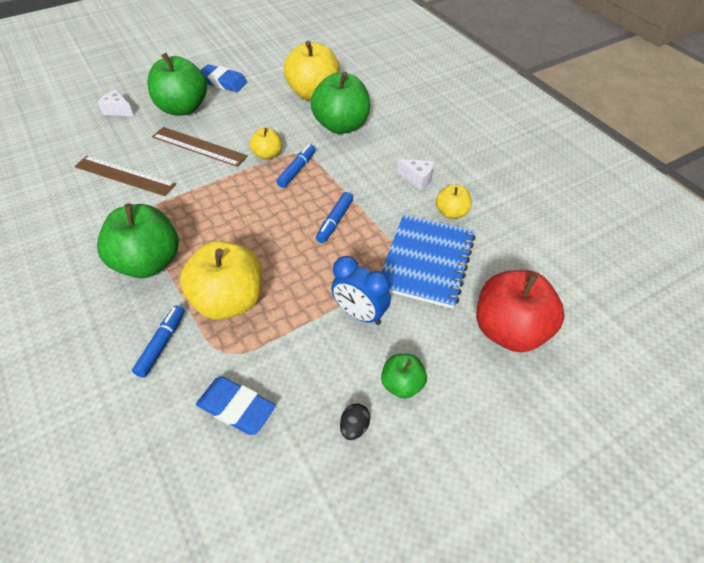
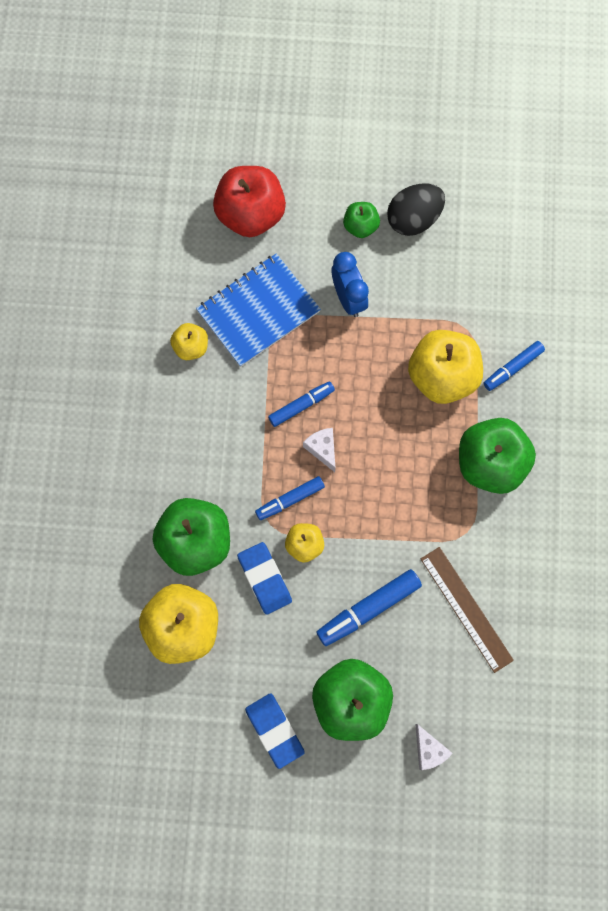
camera: 145 degrees left, 25 degrees up
(199, 146) = (368, 609): brown ruler -> blue marker
(236, 408) = (483, 281): blue eraser -> blue eraser (264, 579)
(354, 427) = (413, 219): black egg -> black egg, size x2.07
(417, 179) = (184, 408): white cheese -> white cheese (322, 449)

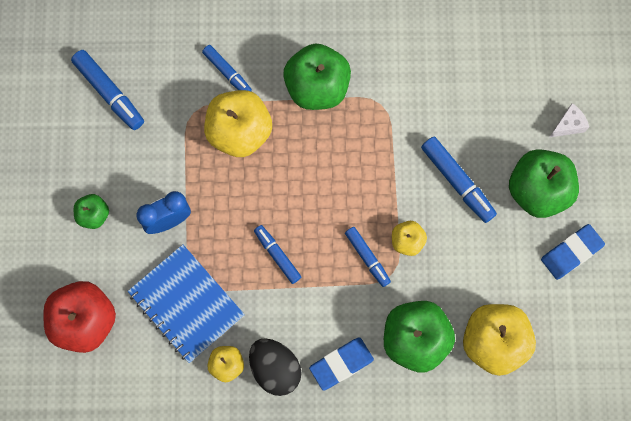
camera: 95 degrees left, 0 degrees up
(264, 579) = (441, 273): blue eraser -> blue eraser (341, 364)
(322, 449) = (317, 232): white cheese -> none
(413, 219) = (84, 167): black egg -> black egg (275, 369)
(466, 609) = (447, 101): brown ruler -> none
(494, 246) = (109, 93): none -> blue marker

